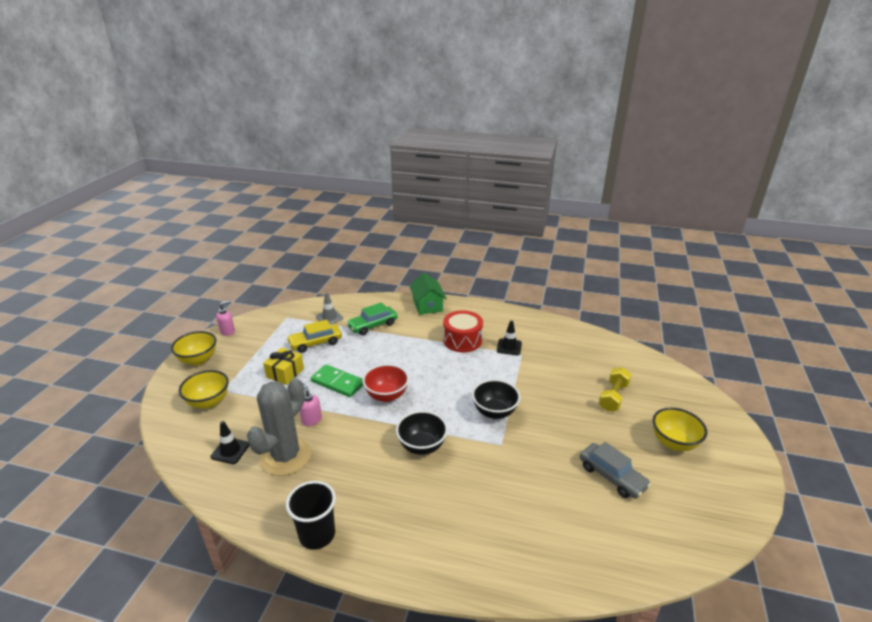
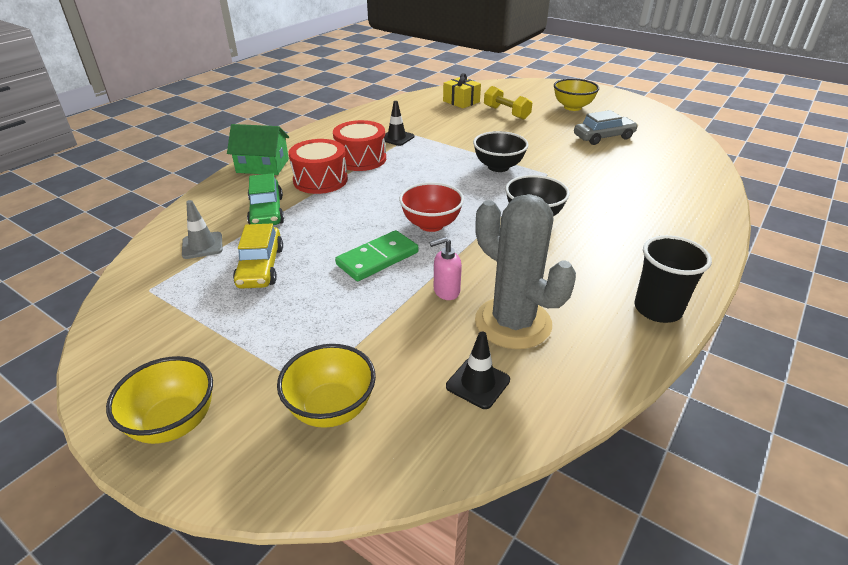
camera: 70 degrees left, 5 degrees up
(228, 331) = (111, 372): pink soap dispenser -> none
(285, 373) = (315, 306): yellow gift -> yellow gift (461, 101)
(421, 333) = (320, 180): none -> red drum

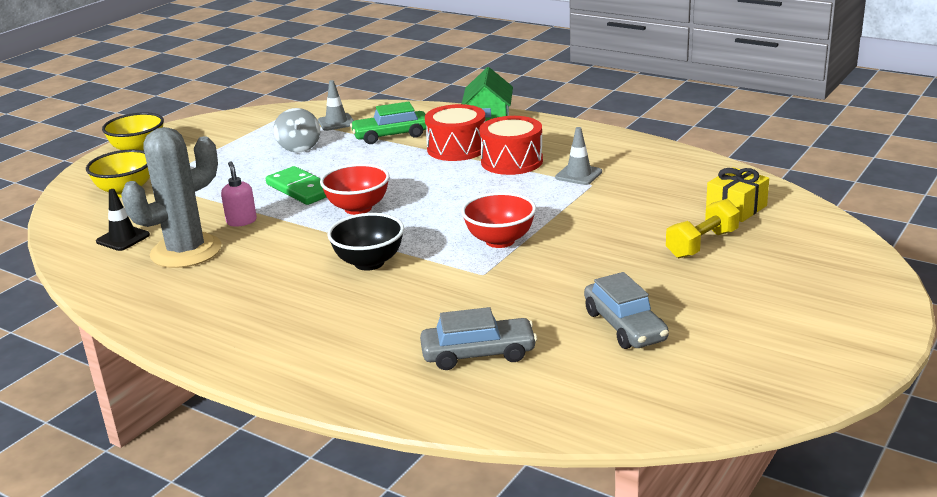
camera: 90 degrees right, 10 degrees down
(260, 267) = (299, 147): yellow car -> grey spinning top
(396, 138) = (578, 175): black traffic cone -> grey traffic cone
(498, 167) = (500, 241): black bowl -> red bowl
(572, 107) = (759, 304): yellow bowl -> none
(648, 177) = (478, 354): none -> grey car
(657, 309) = (176, 325): black cup -> none

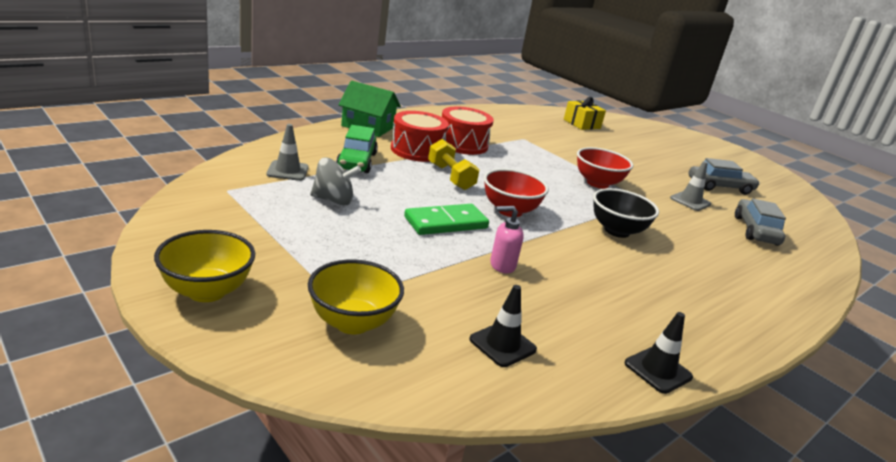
camera: 80 degrees left, 0 degrees up
(115, 298) = (658, 370): none -> black traffic cone
(186, 251) = (559, 308): grey cactus -> none
(578, 175) = (504, 136): grey traffic cone -> grey traffic cone (690, 201)
(702, 244) = (624, 143): yellow dumbbell -> yellow dumbbell (450, 177)

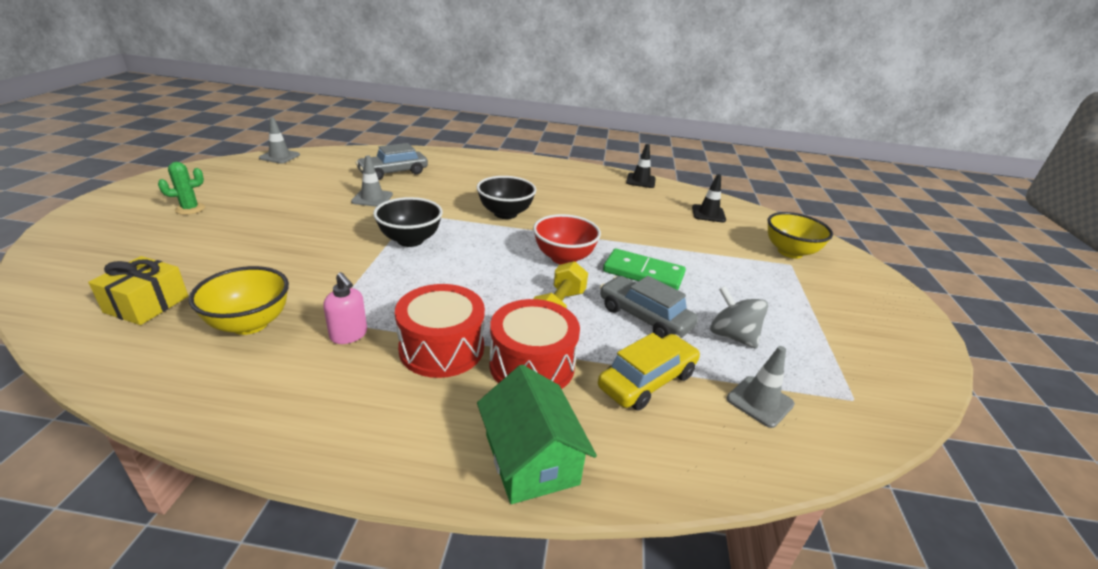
camera: 130 degrees left, 5 degrees up
(207, 291) = (886, 303): yellow bowl -> yellow bowl (250, 324)
(356, 161) = (647, 381): green car -> yellow car
(502, 265) = (646, 235): pink soap dispenser -> pink soap dispenser (349, 335)
(597, 183) = (410, 240): red bowl -> black bowl
(701, 156) = (190, 209): none -> green cactus
(720, 187) = (299, 191): grey car -> grey car (644, 317)
(814, 206) = (279, 156): none -> grey traffic cone

